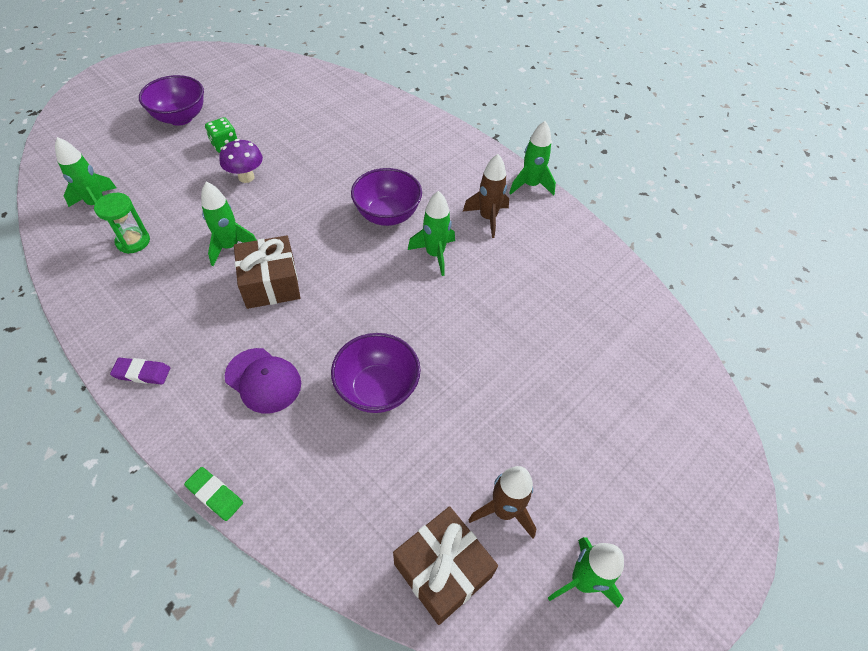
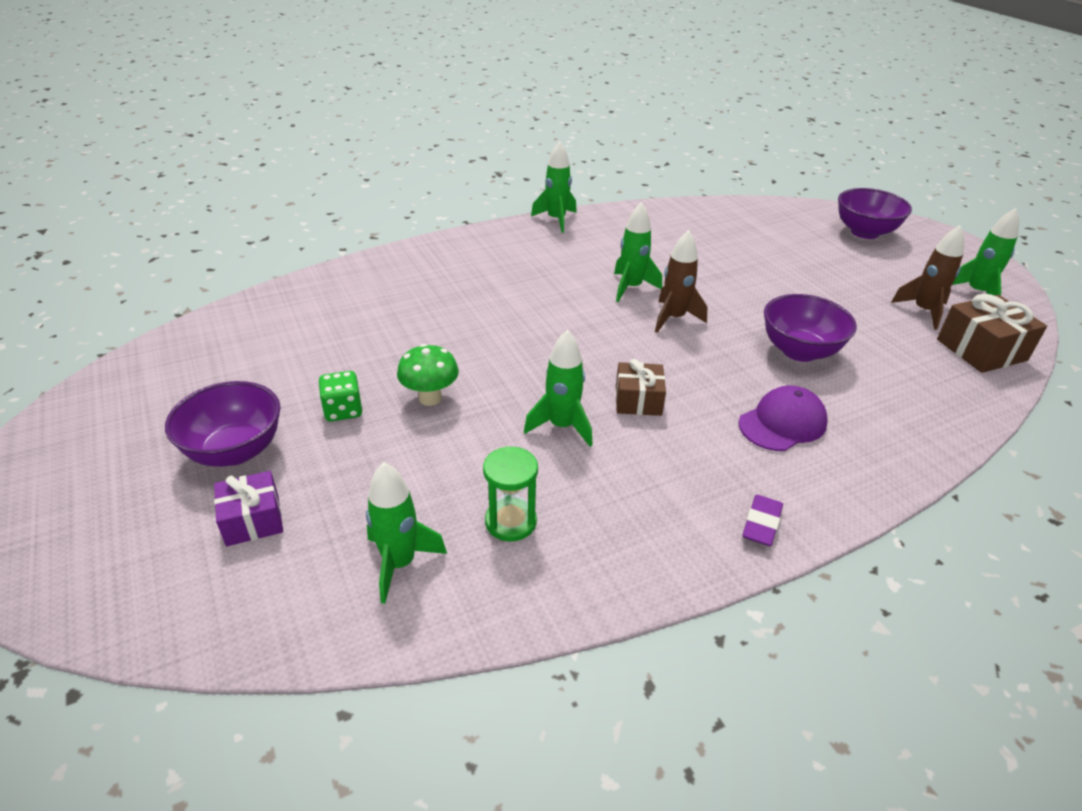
camera: 70 degrees left, 15 degrees down
(126, 142) = (253, 520): none -> purple gift
(215, 495) = (928, 473): green eraser -> none
(246, 177) = (430, 398): purple mushroom -> green mushroom
(271, 283) = (638, 400): brown gift -> brown gift, size x0.66
(387, 215) = (559, 304): purple bowl -> purple bowl (864, 232)
(488, 218) = (592, 250): brown rocket -> brown rocket (674, 318)

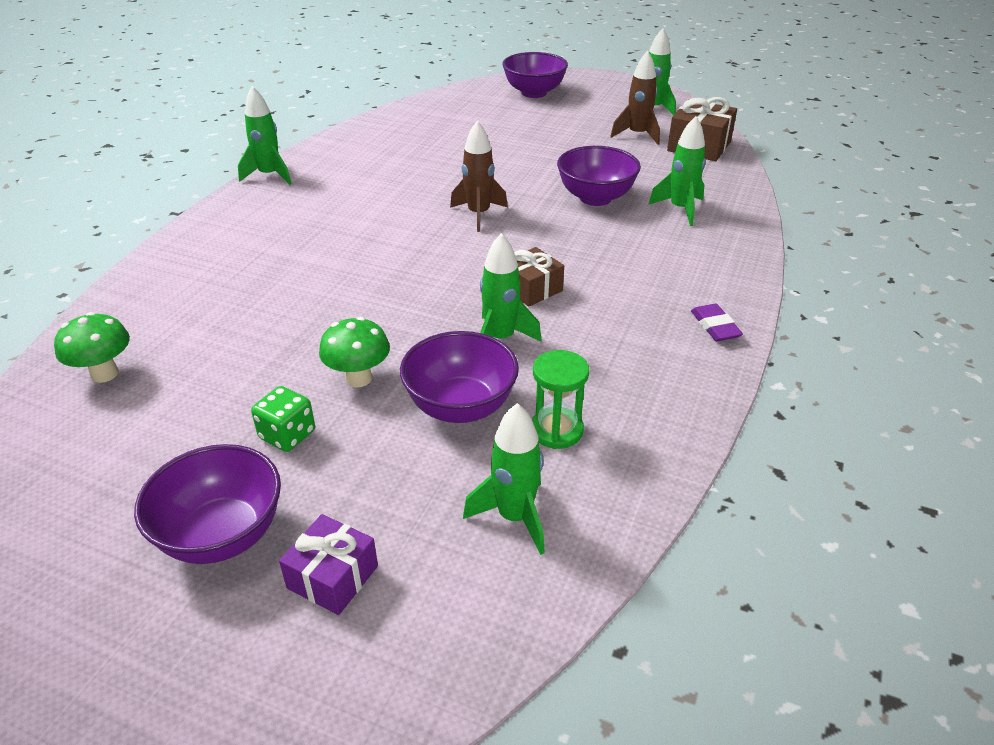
camera: 40 degrees left, 0 degrees up
(302, 311) = (104, 374): none -> green mushroom
(468, 460) = (460, 407): none -> purple bowl
(631, 288) = (414, 206): green rocket -> green rocket (680, 209)
(782, 423) = (646, 253): purple cap -> none

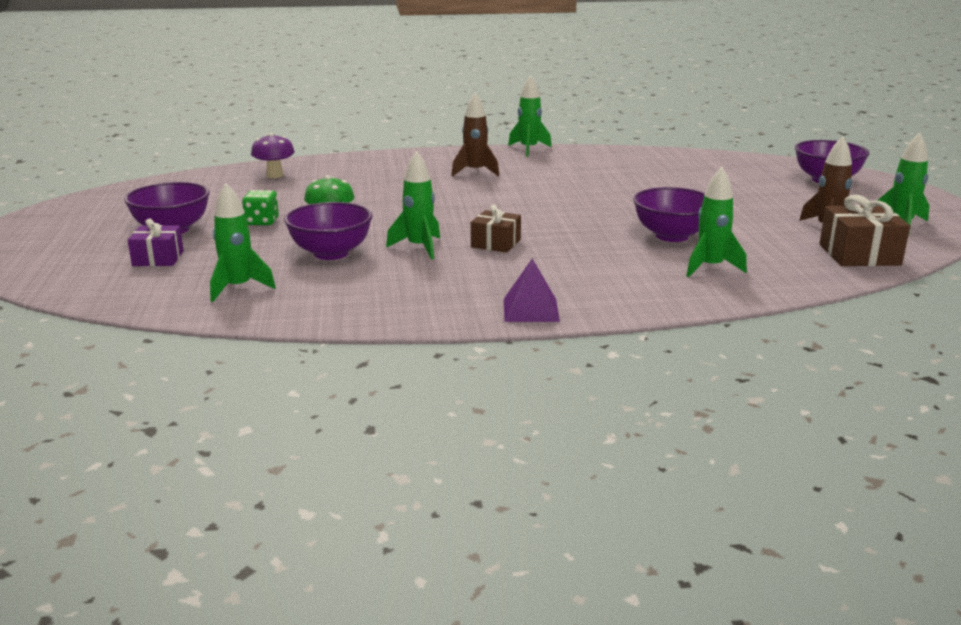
camera: 60 degrees right, 15 degrees down
(104, 374) = (275, 175): green mushroom -> purple mushroom
(478, 215) = (575, 208): brown rocket -> brown rocket (475, 172)
(556, 430) = (334, 283): green hourglass -> none
(715, 326) = (531, 310): purple eraser -> purple pyramid

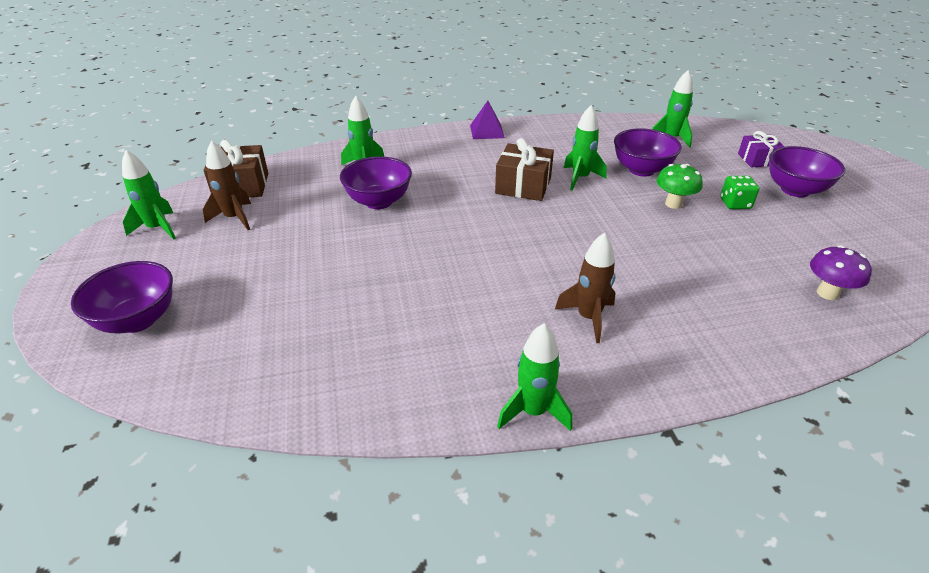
camera: 175 degrees right, 15 degrees up
(495, 243) = (523, 186): brown gift -> brown gift, size x1.51

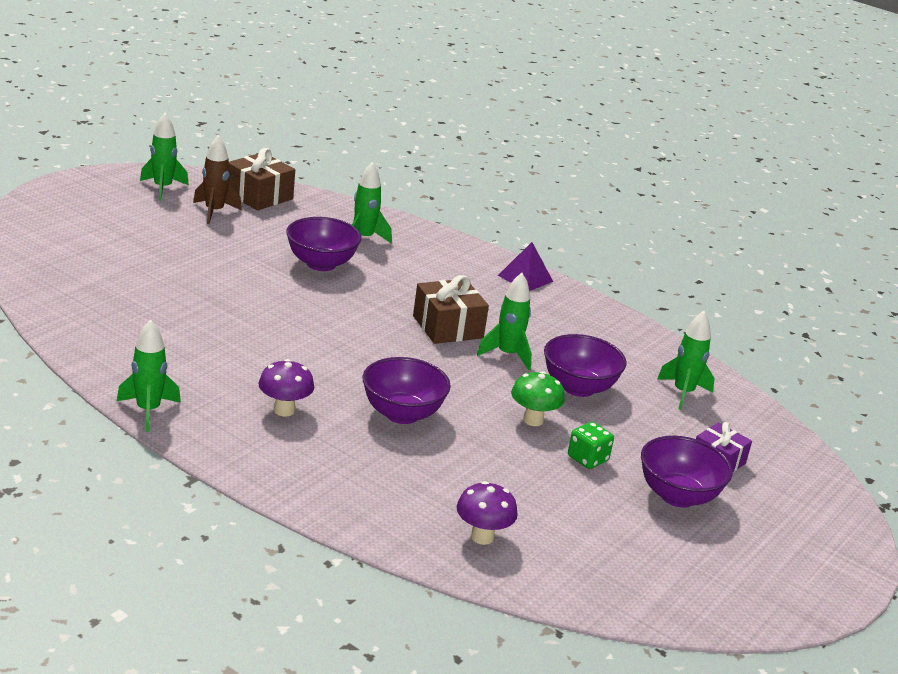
camera: 45 degrees right, 10 degrees down
(137, 320) = (64, 227): purple bowl -> purple bowl (402, 414)
(588, 318) = (284, 410): brown rocket -> purple mushroom

